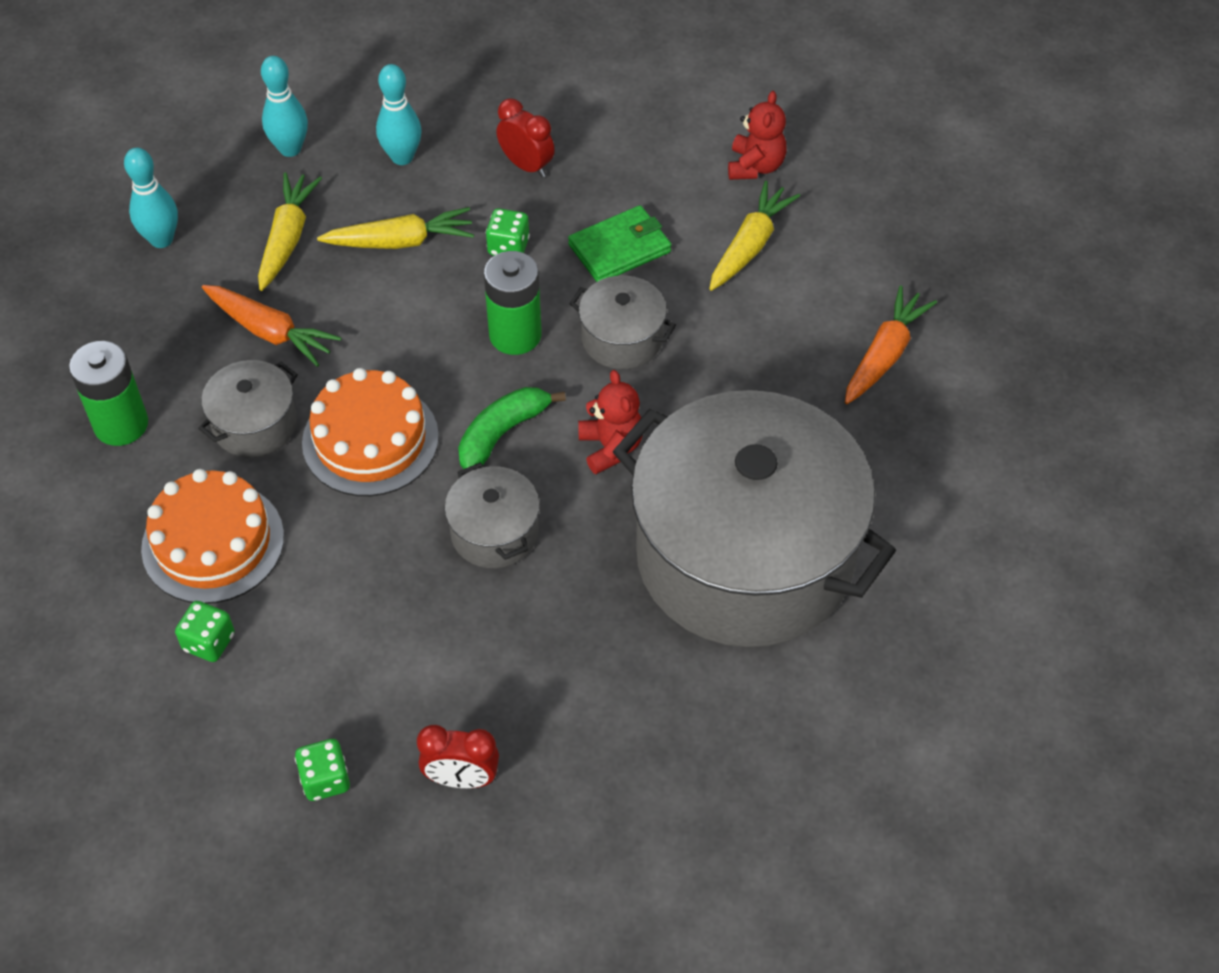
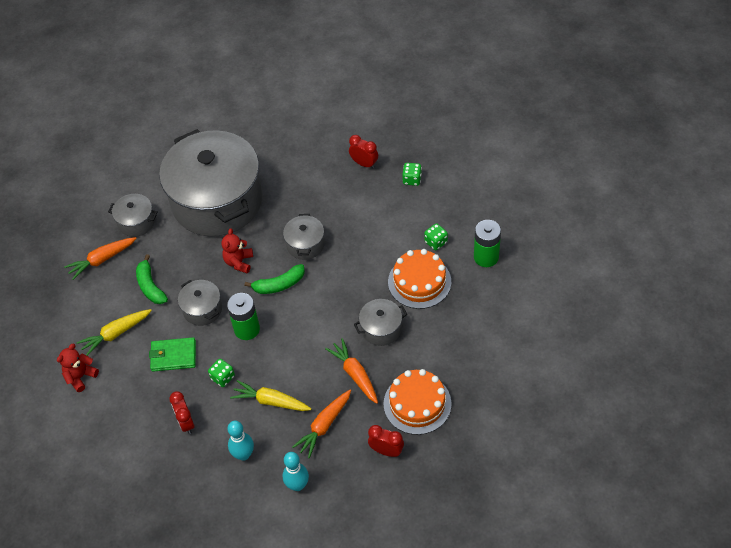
camera: 150 degrees left, 0 degrees up
(121, 424) = (440, 352): green battery -> green battery (486, 257)
(161, 239) = (386, 451): turquoise bowling pin -> red clock
(287, 238) = (324, 426): yellow carrot -> orange carrot
(370, 439) = (335, 303): orange cake -> orange cake (417, 403)
(751, 342) = (150, 286): none -> green banana
(879, 449) = (136, 222): none -> grey pot

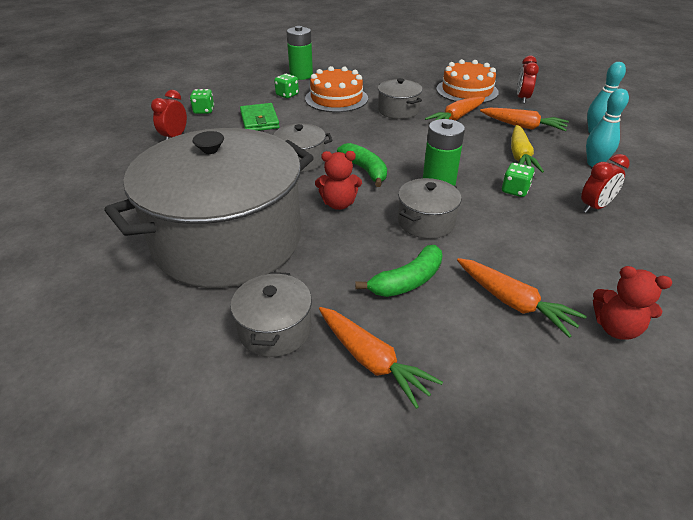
camera: 105 degrees left, 15 degrees down
(116, 334) = (513, 302): yellow carrot -> orange carrot
(173, 356) = (512, 234): green wallet -> green wallet (259, 120)

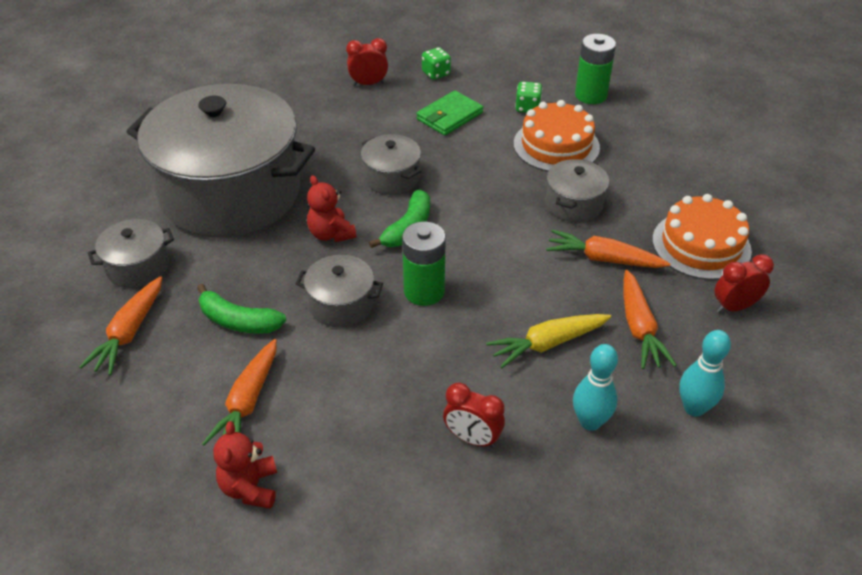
camera: 60 degrees right, 5 degrees up
(515, 190) = (457, 358): green dice -> none

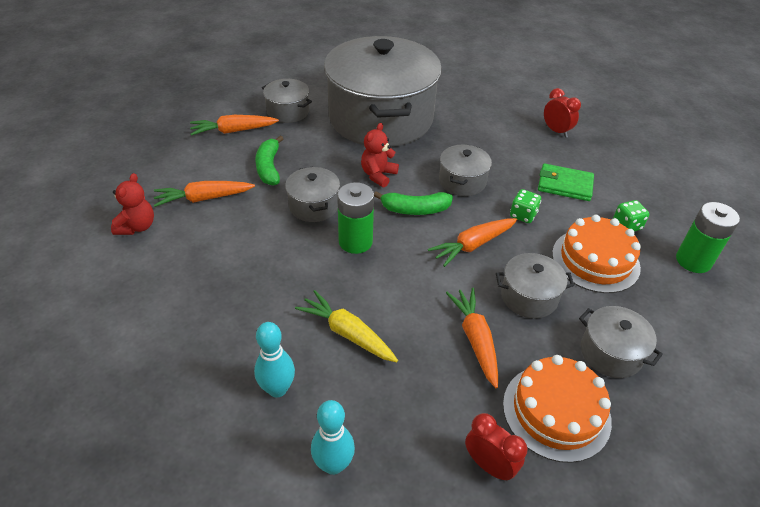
camera: 60 degrees right, 0 degrees up
(250, 488) = (137, 226): red teddy bear -> red teddy bear turned 135 degrees clockwise
(436, 73) = (609, 159): green dice -> green dice (523, 215)
(472, 438) = (225, 320): red clock -> none
(639, 327) = (407, 392): orange carrot -> orange carrot (473, 245)
(659, 187) = (611, 353): none -> grey pot

